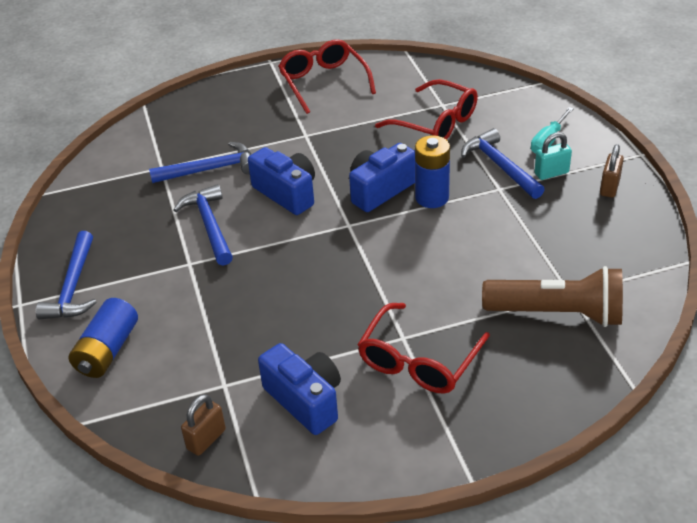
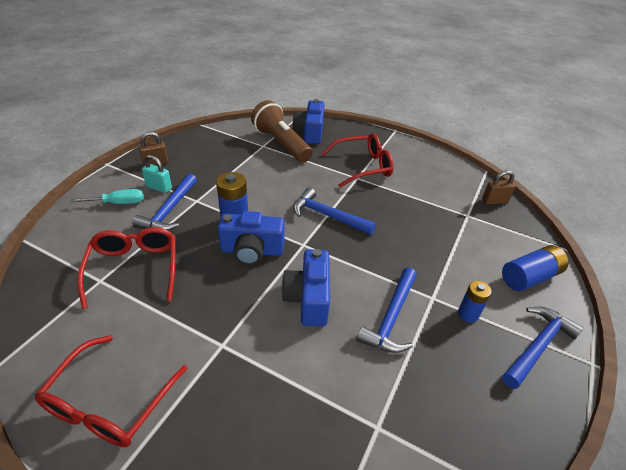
camera: 140 degrees left, 0 degrees up
(148, 271) = (468, 314): none -> blue battery
(210, 169) = (337, 378): blue hammer -> blue hammer (328, 215)
(305, 400) = (431, 185): blue camera -> blue camera (310, 133)

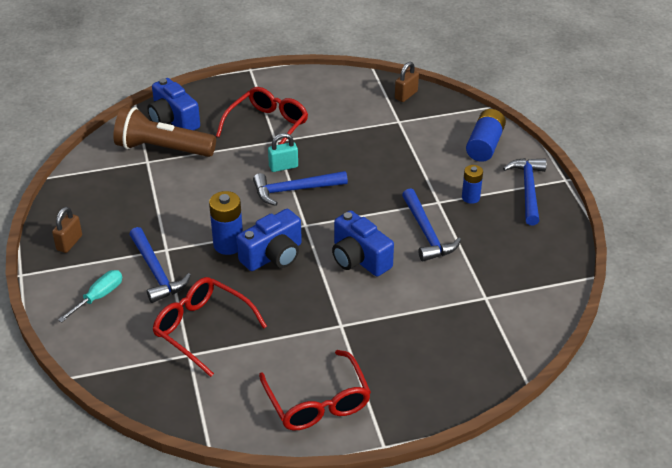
camera: 40 degrees left, 0 degrees up
(159, 187) = (113, 261): turquoise padlock -> turquoise padlock (283, 166)

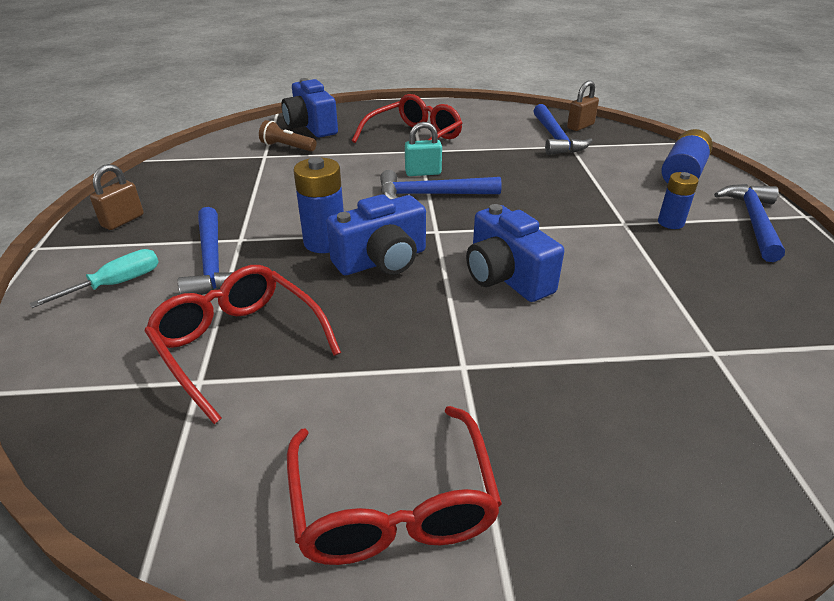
camera: 10 degrees right, 5 degrees down
(162, 149) = (287, 147): brown flashlight -> brown flashlight, size x0.49
(426, 233) = (609, 256): blue hammer -> blue hammer (555, 138)

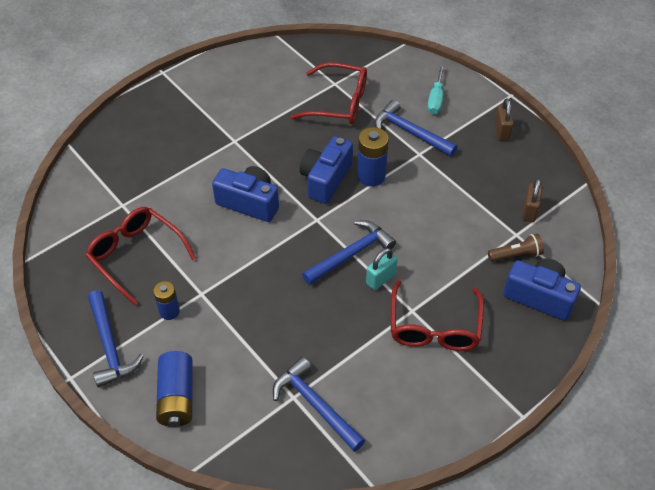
camera: 145 degrees right, 15 degrees up
(393, 504) = (222, 83): red glasses -> red glasses (136, 256)
(580, 126) = (305, 449): brown padlock -> brown padlock (529, 211)

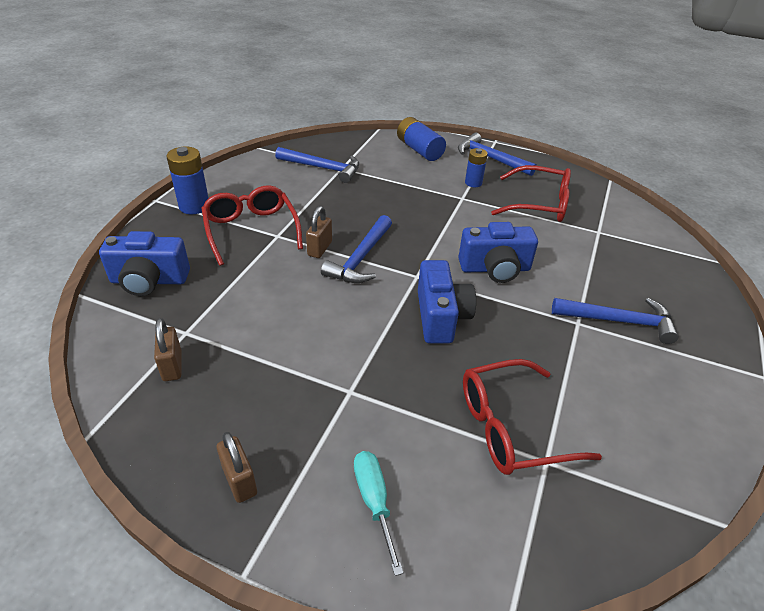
camera: 150 degrees right, 10 degrees down
(371, 176) = (393, 339): blue battery -> blue battery (194, 206)
(381, 279) = (320, 249): turquoise padlock -> brown padlock
(410, 132) = (381, 420): blue hammer -> blue hammer (619, 321)
(516, 255) = (182, 311): brown flashlight -> none

